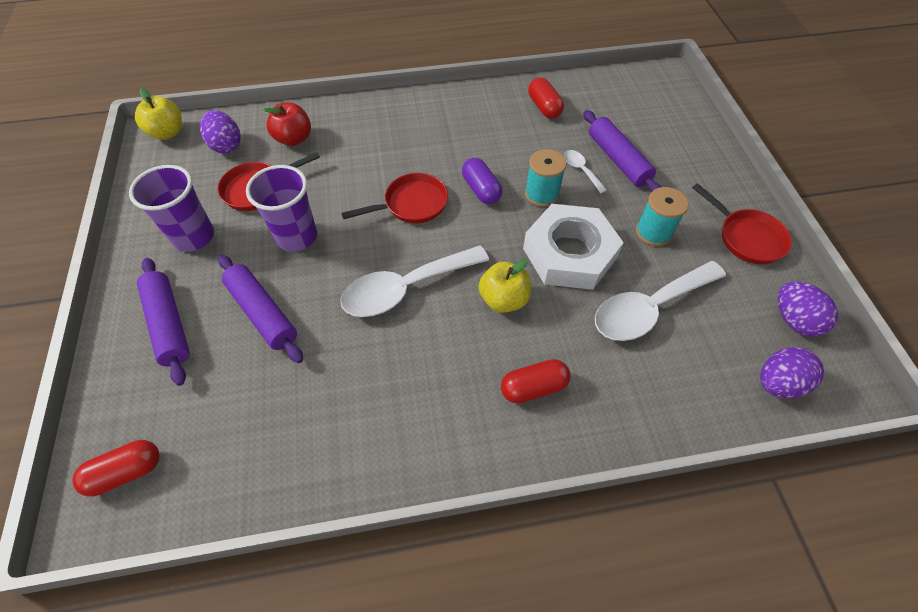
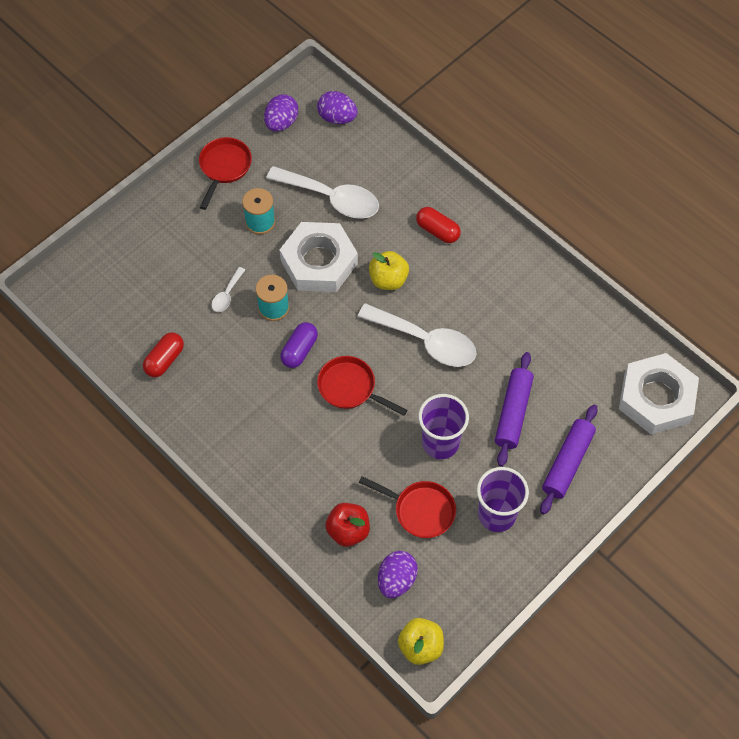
camera: 125 degrees left, 5 degrees up
(126, 472) = (656, 398): red capsule -> white nut
(618, 160) = (196, 276): purple rolling pin -> none

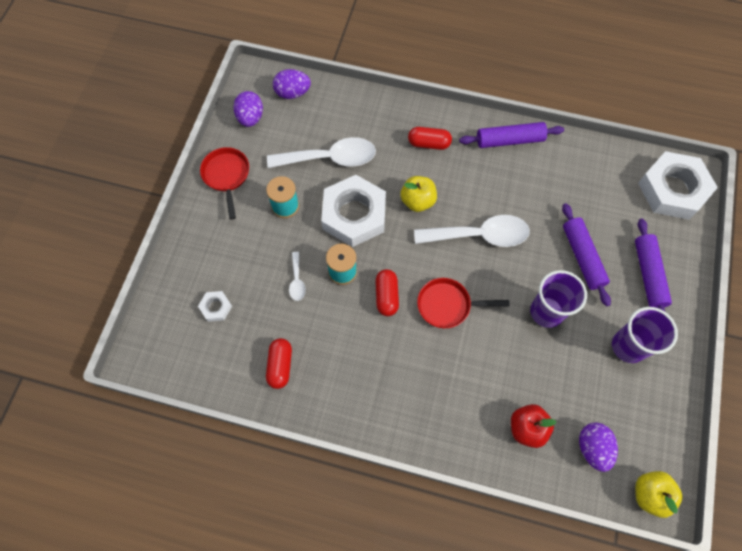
camera: 30 degrees left, 5 degrees up
(141, 281) = (216, 307): none -> white nut
(299, 350) = (386, 296): purple capsule -> red capsule
(420, 510) = (570, 377): red pan -> none
(522, 267) = (509, 140): none -> purple rolling pin

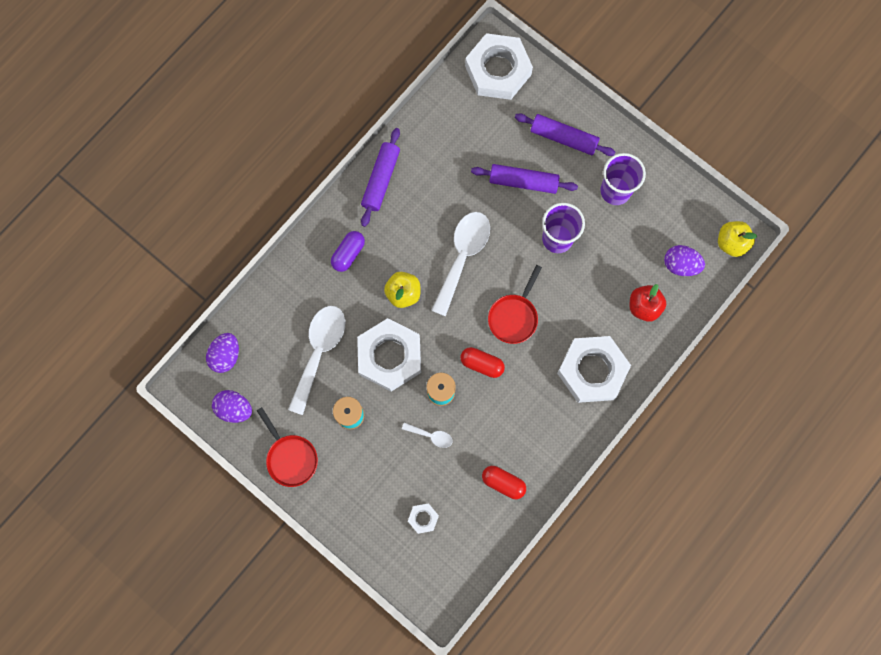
camera: 65 degrees left, 10 degrees up
(226, 176) = (290, 457): red pan -> red pan turned 135 degrees counterclockwise
(429, 143) = (348, 254): red capsule -> purple capsule
(433, 404) = (592, 370): none -> white nut

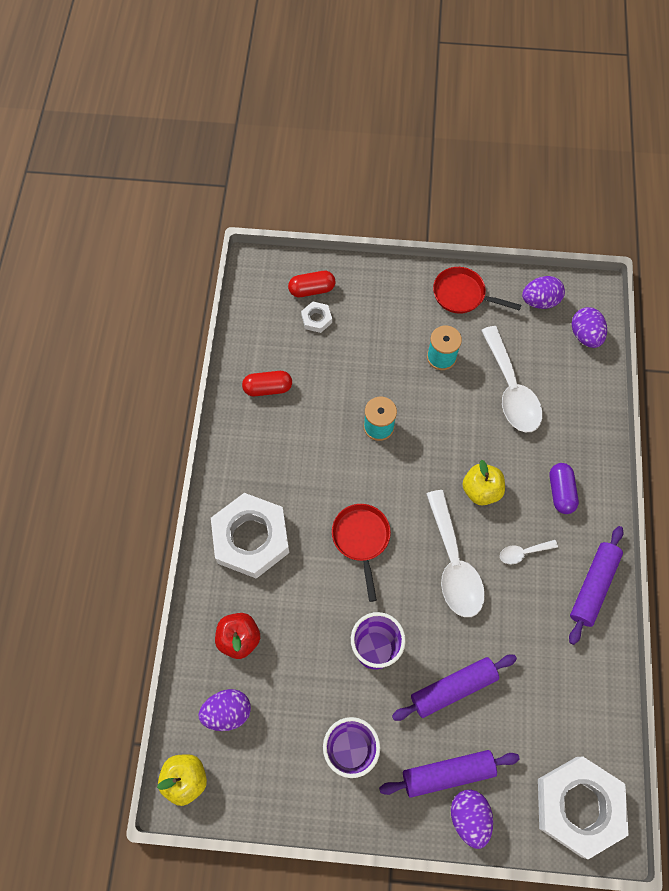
camera: 145 degrees right, 10 degrees down
(381, 180) = (593, 586): purple rolling pin -> purple rolling pin turned 45 degrees clockwise
(389, 356) = (447, 426): white nut -> none
(431, 436) = (359, 385): white spoon -> white spoon (523, 553)
(482, 364) = (360, 475): red capsule -> red capsule (312, 289)
(568, 107) = (469, 817): none -> purple egg

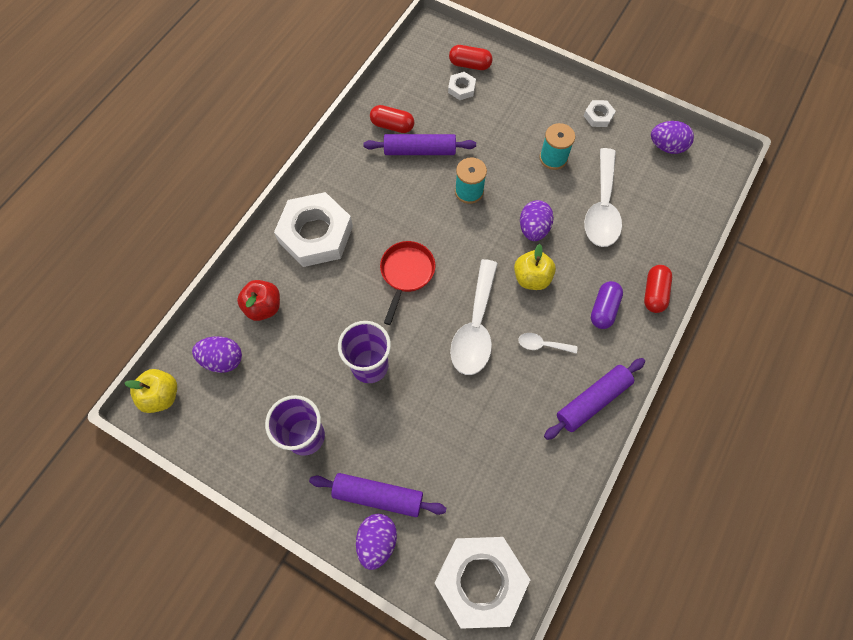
camera: 25 degrees right, 0 degrees up
(453, 688) = (420, 428): purple rolling pin -> purple rolling pin (420, 150)
(462, 295) = (598, 116): red pan -> white nut
(585, 335) = (694, 190): purple egg -> purple egg (533, 229)
(597, 455) = (654, 293): none -> red capsule

